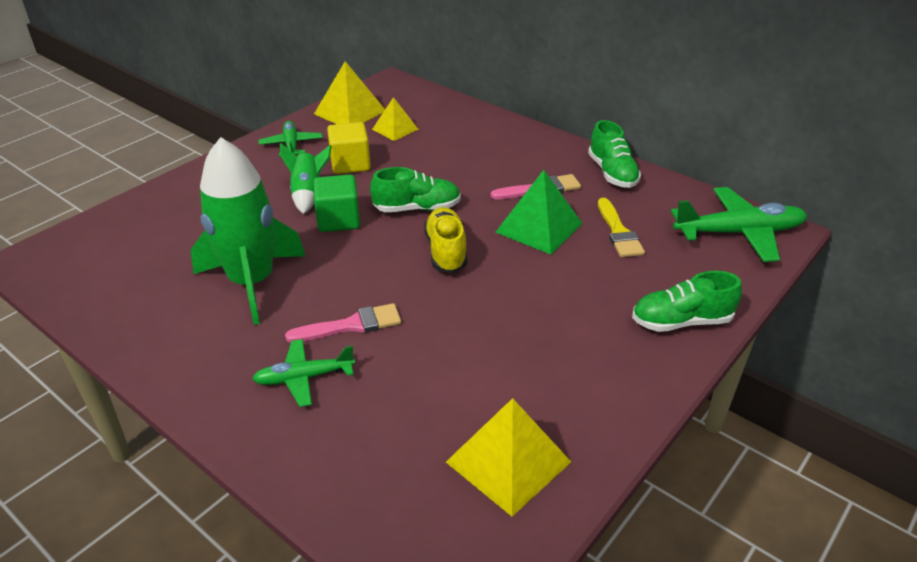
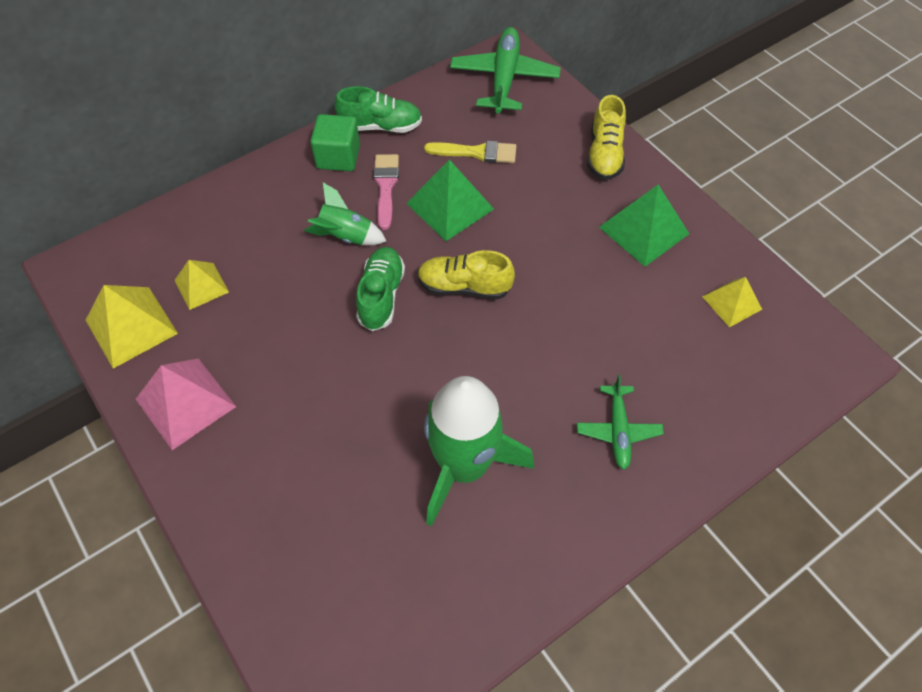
camera: 75 degrees left, 20 degrees up
(291, 145) = (185, 402): green plane -> pink pyramid
(308, 194) = (311, 396): green rocket -> green rocket (346, 236)
(338, 220) = (376, 371): green cube -> green cube (338, 157)
(350, 164) = (262, 344): yellow cube -> none
(351, 325) = (555, 383): pink brush -> none
(508, 462) = (732, 303): yellow pyramid -> yellow pyramid, size x0.63
(583, 368) = (644, 230): none -> green pyramid
(681, 322) = (604, 154): green shoe -> yellow shoe

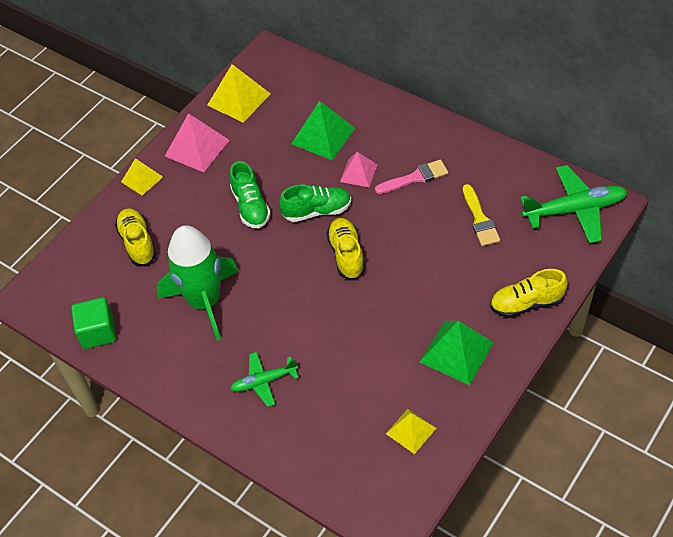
camera: 75 degrees right, 5 degrees down
(201, 286) = (283, 117): yellow pyramid -> yellow pyramid (142, 179)
(316, 529) = (138, 243): none -> yellow shoe
(338, 157) = (429, 140): green cube -> green cube (98, 332)
(346, 236) = (358, 173): green rocket -> pink pyramid
(380, 126) = (474, 152): green shoe -> green shoe (250, 206)
(450, 206) = (416, 221): green pyramid -> green pyramid (323, 136)

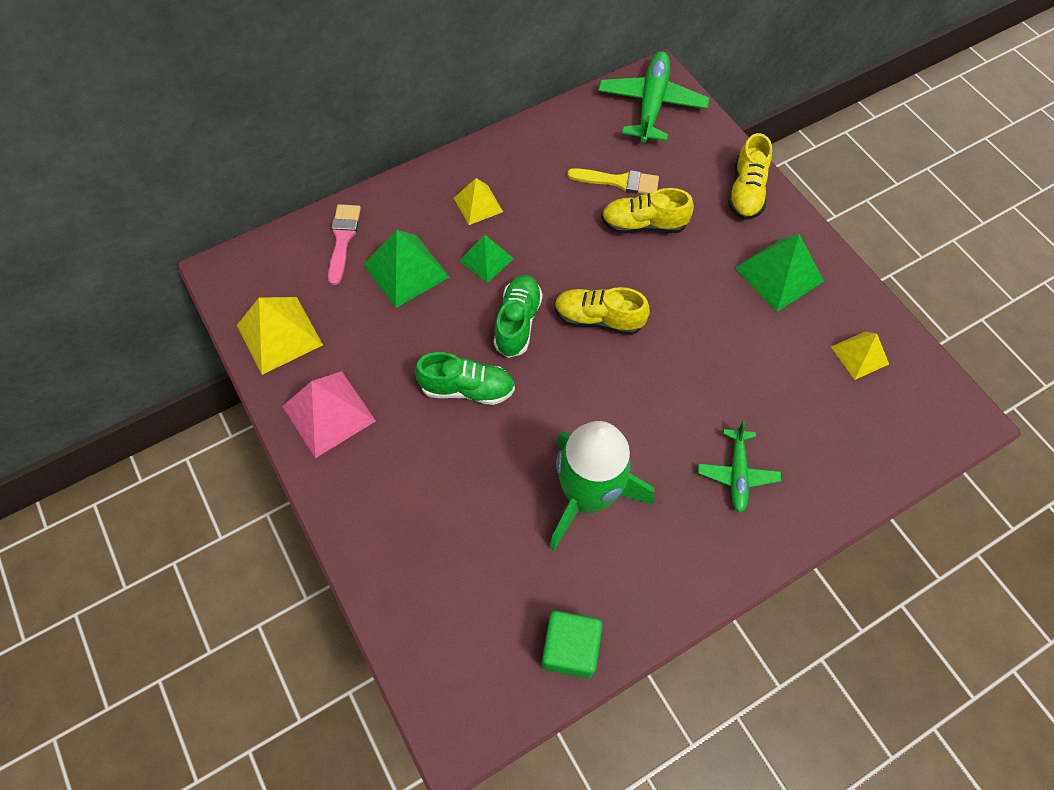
camera: 70 degrees left, 10 degrees up
(138, 243) = (446, 544): yellow shoe -> yellow shoe (643, 225)
(142, 179) = (337, 500): yellow pyramid -> yellow pyramid (478, 204)
(358, 173) = (486, 259): pink pyramid -> green pyramid
(415, 177) = (527, 211): pink brush -> pink brush (343, 239)

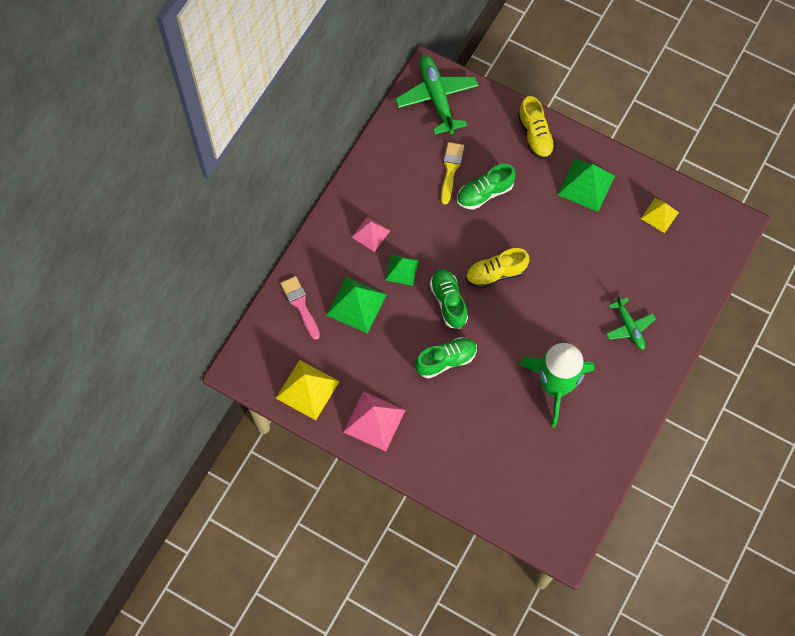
camera: 30 degrees left, 5 degrees up
(478, 204) = (371, 234): yellow pyramid -> pink pyramid
(570, 648) = (595, 473): green cube -> none
(619, 182) = (451, 169): yellow brush -> yellow brush turned 60 degrees counterclockwise
(643, 225) = (484, 193): yellow shoe -> green shoe

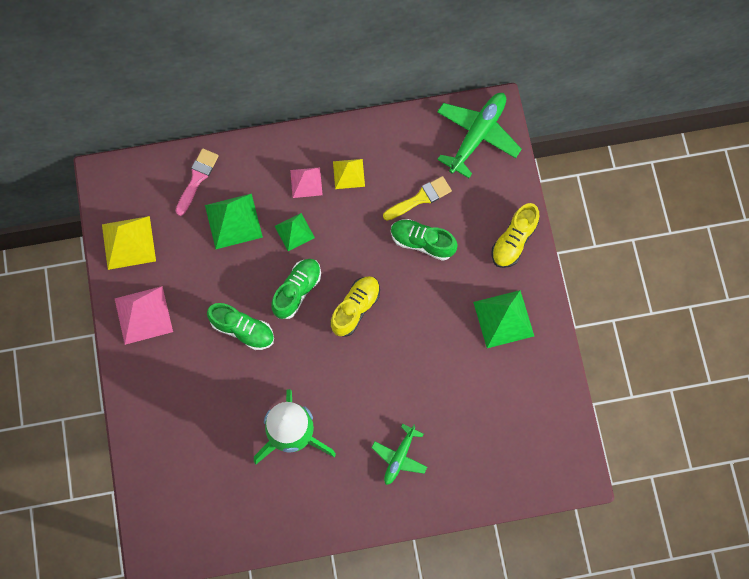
camera: 50 degrees right, 5 degrees up
(495, 273) = (355, 308): yellow shoe -> yellow shoe turned 90 degrees clockwise
(659, 215) = (529, 403): yellow pyramid -> yellow pyramid (348, 174)

